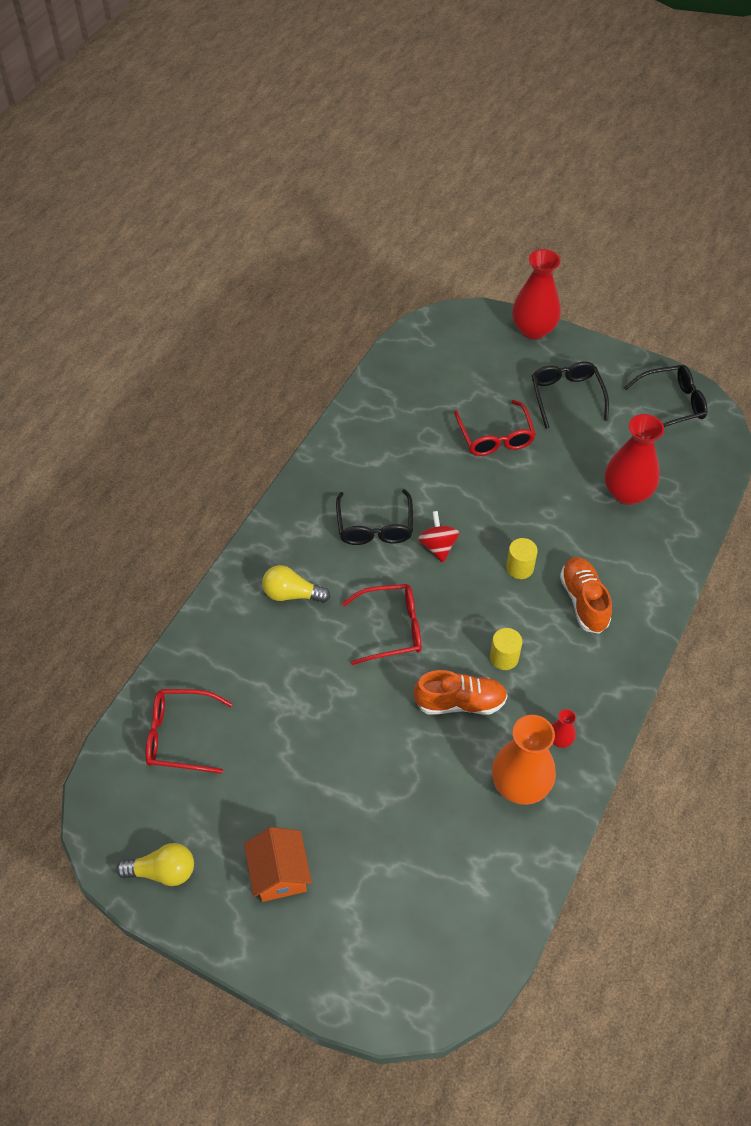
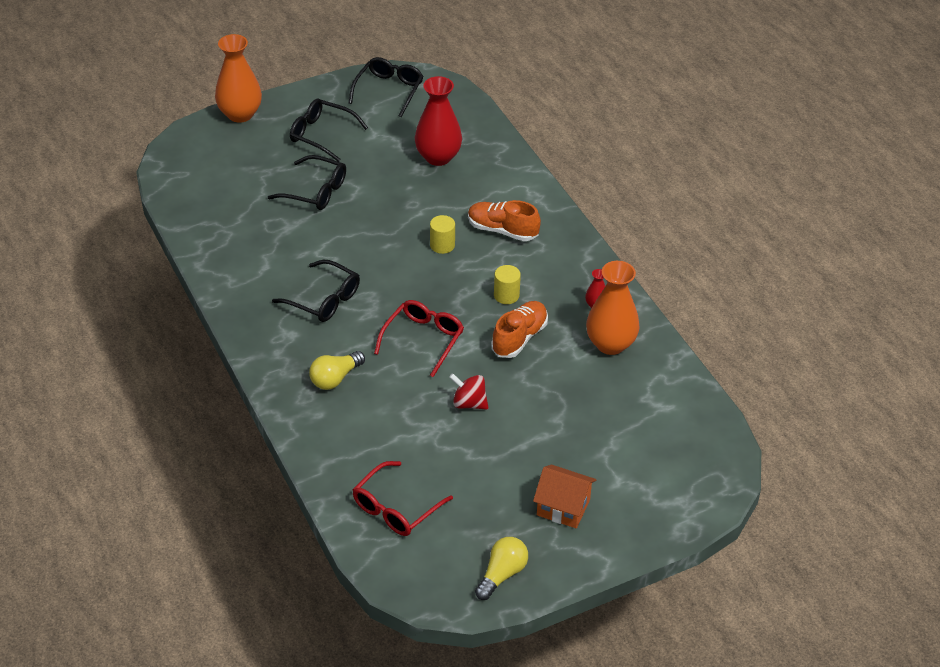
camera: 55 degrees left, 10 degrees down
(438, 546) = (379, 276): red spinning top -> red spinning top (469, 403)
(495, 437) = (316, 191): red glasses -> black glasses
(533, 330) = (240, 114): red vase -> orange vase

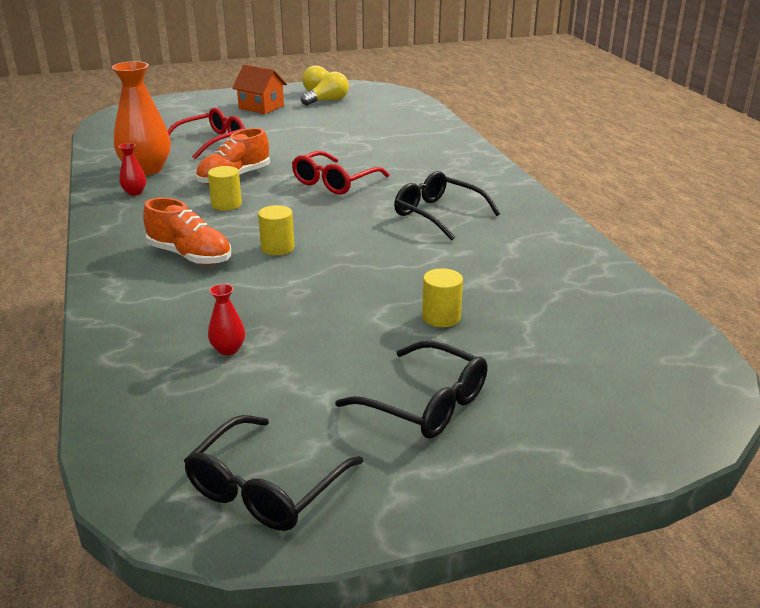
camera: 170 degrees left, 15 degrees down
(240, 114) = (596, 462): orange vase -> none
(316, 191) = (441, 317): black glasses -> yellow cylinder
(335, 378) = (431, 167): yellow light bulb -> yellow light bulb (328, 101)
(395, 509) = (390, 113): red glasses -> red glasses (213, 142)
(438, 157) = (228, 349): red vase -> red vase, size x0.45
(469, 403) = (308, 148): red spinning top -> none

